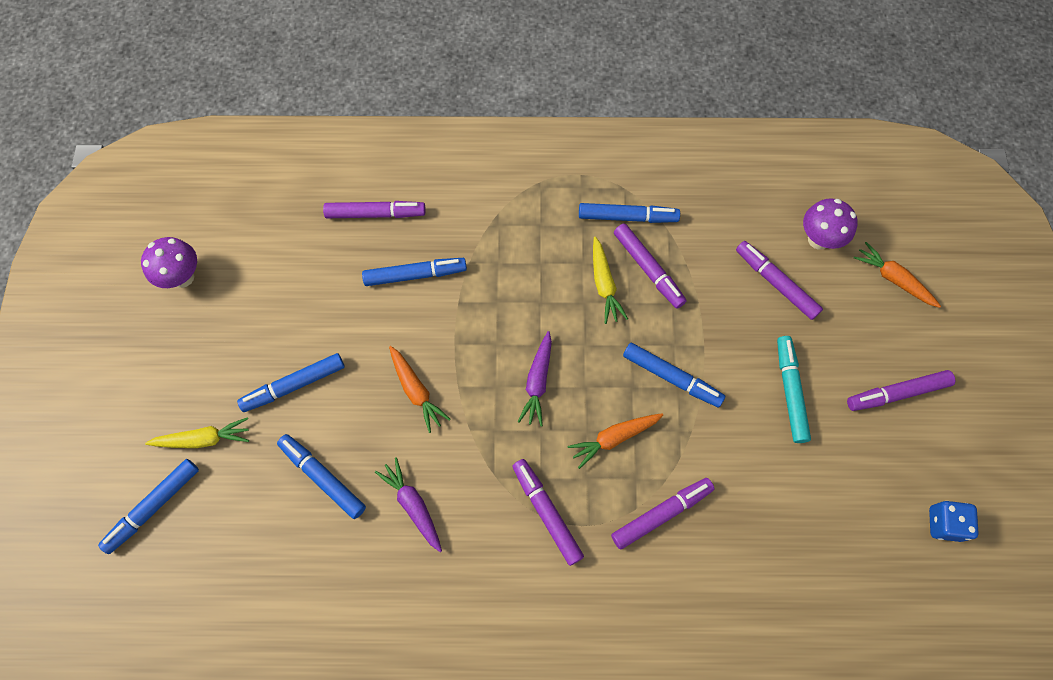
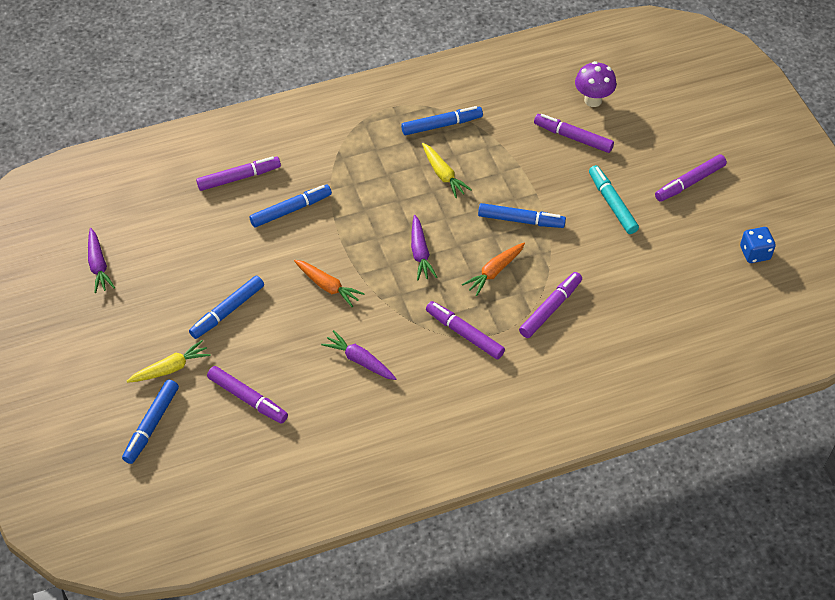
camera: 20 degrees left, 15 degrees down
(183, 277) = (98, 265): purple mushroom -> purple carrot
(322, 477) = (280, 364): blue marker -> none
(648, 269) = (473, 155): purple marker -> purple marker (248, 398)
(893, 279) = (658, 111): orange carrot -> none

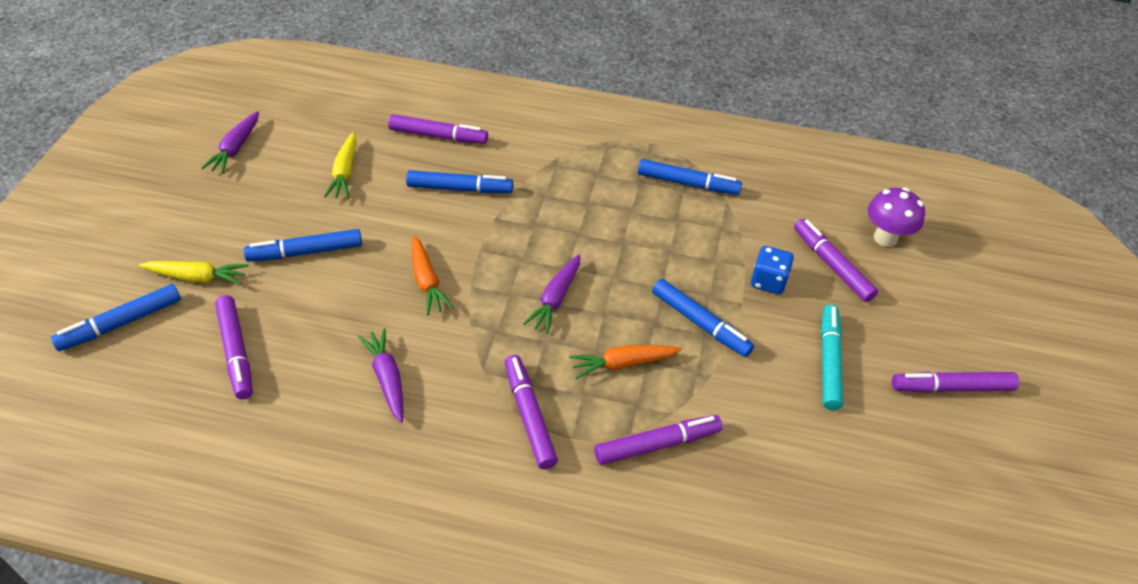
camera: 30 degrees right, 5 degrees down
(443, 175) = (649, 232): yellow carrot -> yellow carrot (345, 172)
(755, 253) = (991, 526): blue dice -> blue dice (768, 281)

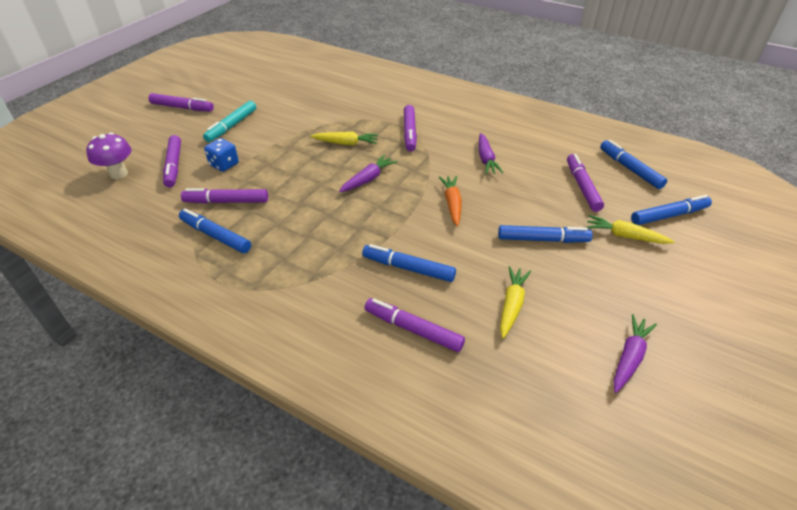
camera: 160 degrees left, 5 degrees down
(623, 364) = (346, 143): orange carrot -> yellow carrot
(657, 444) = (349, 113): purple marker -> purple marker (226, 201)
(700, 323) = (286, 152): blue marker -> blue marker (630, 169)

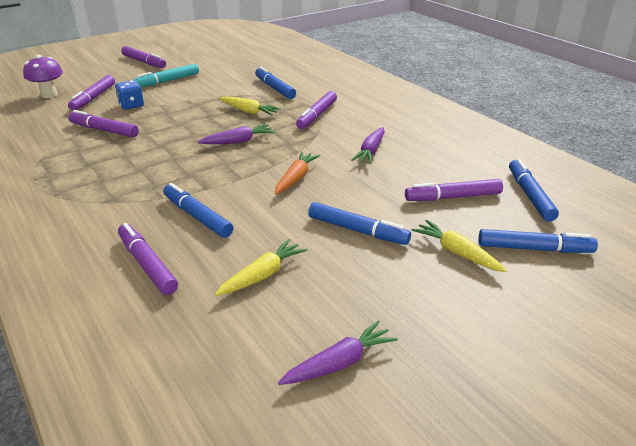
camera: 25 degrees right, 10 degrees down
(215, 236) = (68, 151): blue marker -> blue marker (274, 88)
(582, 187) = (453, 197): purple marker -> purple marker turned 120 degrees counterclockwise

